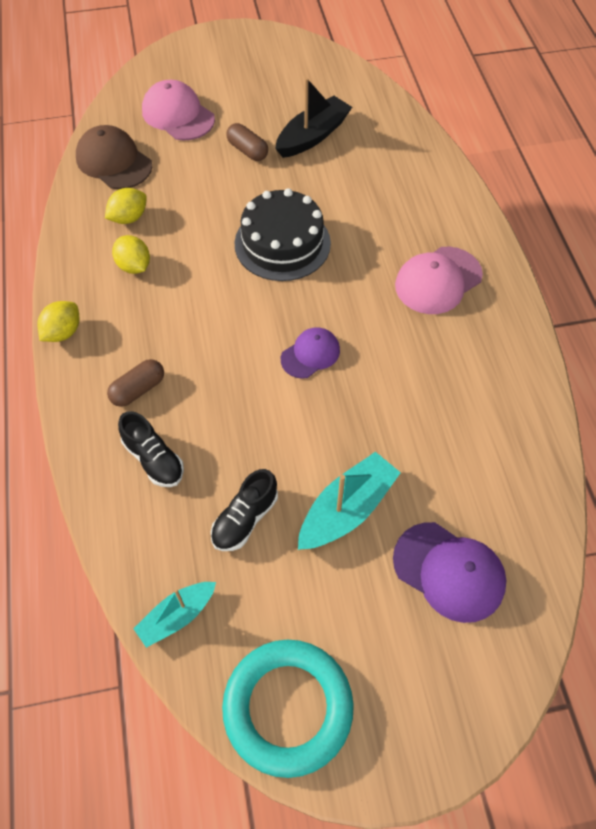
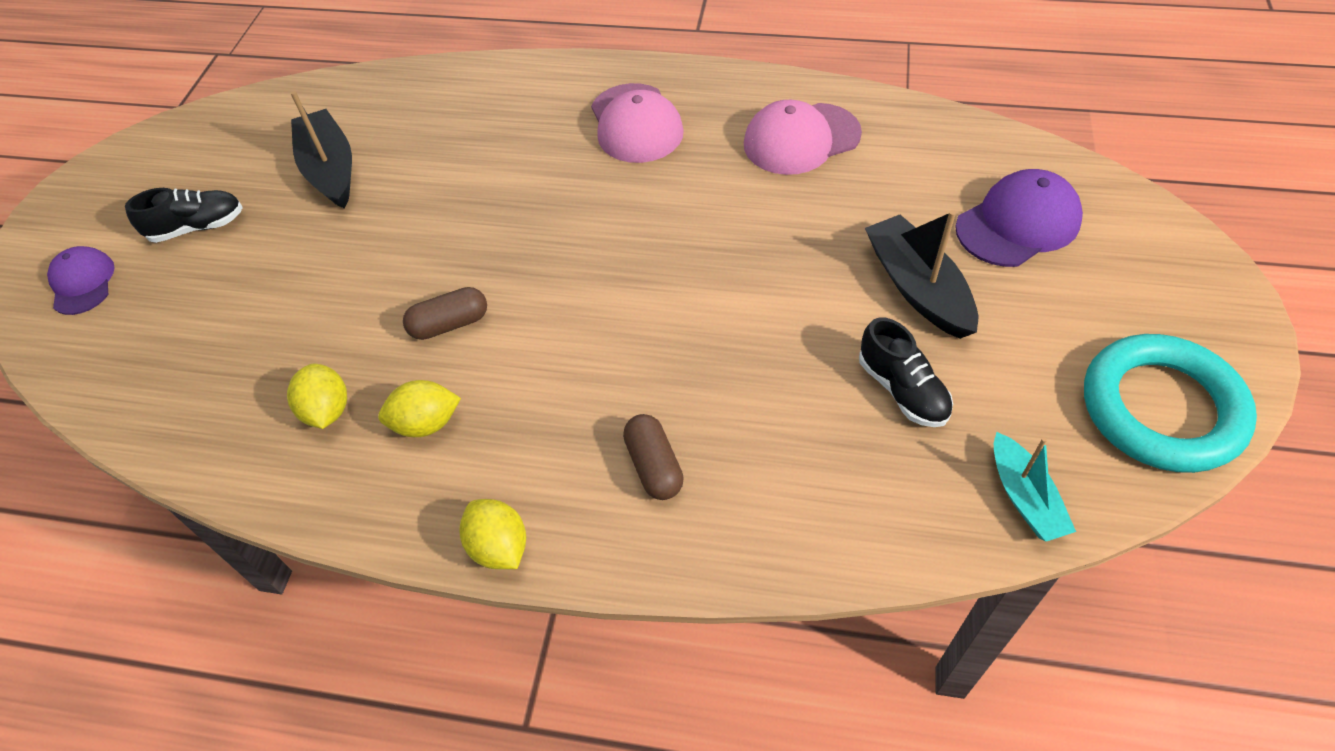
camera: 65 degrees left, 5 degrees down
(114, 162) = (196, 406): brown cap -> none
(153, 459) = (778, 472): black shoe -> black shoe (197, 227)
(178, 115) = (166, 303): pink cap -> pink cap (801, 139)
(247, 150) = (302, 241): brown capsule -> brown capsule (449, 324)
(282, 243) = (492, 246): black cake -> none
(310, 354) = (684, 263): purple cap -> purple cap (83, 283)
(347, 509) = (917, 287): turquoise boat -> black boat

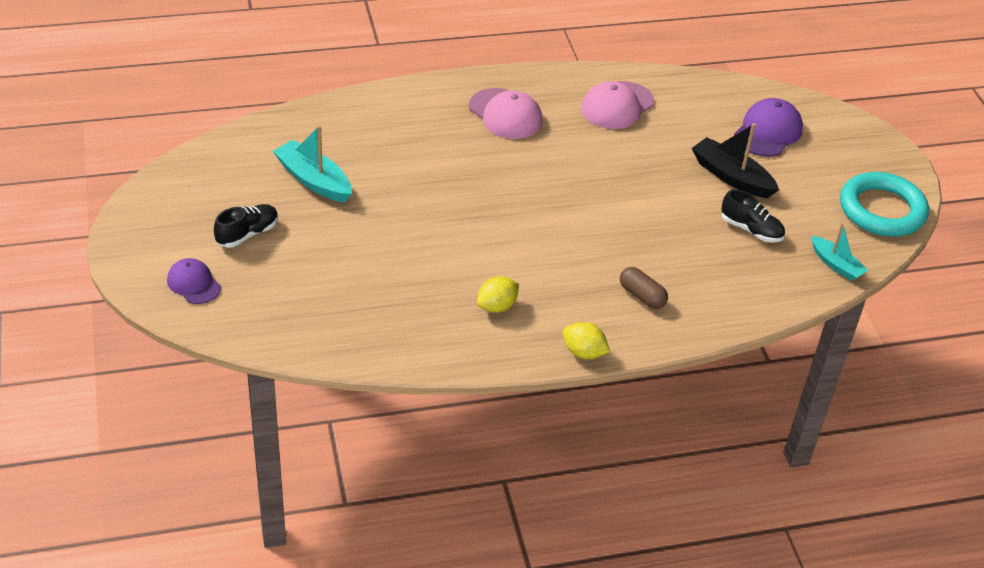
camera: 30 degrees left, 10 degrees down
(327, 410) = (430, 314): yellow lemon -> none
(330, 169) = (313, 180): black boat -> turquoise boat
(449, 324) = (470, 253): brown capsule -> none

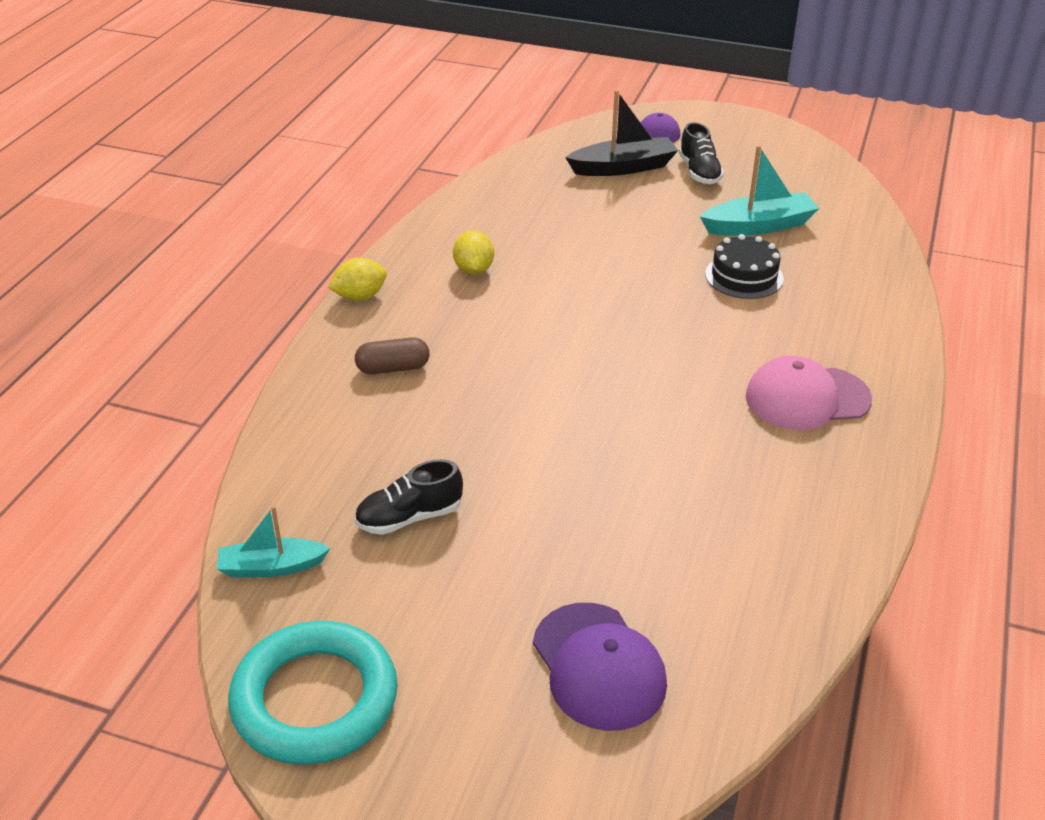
camera: 125 degrees right, 5 degrees down
(391, 170) = (744, 276): none -> black cake
(617, 106) = (769, 515): pink cap -> none
(731, 177) = (526, 557): black boat -> black boat (623, 167)

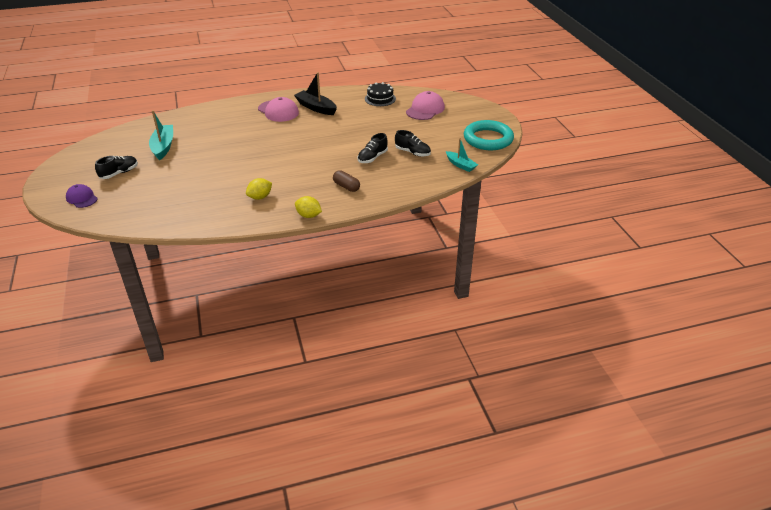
camera: 125 degrees left, 0 degrees up
(456, 447) = (372, 158): none -> black shoe
(598, 666) = (425, 109): purple cap -> pink cap
(623, 167) = (128, 194): black boat -> black boat (316, 108)
(744, 276) = (209, 139): black cake -> black cake (380, 99)
(759, 226) = (163, 146): turquoise boat -> turquoise boat turned 45 degrees clockwise

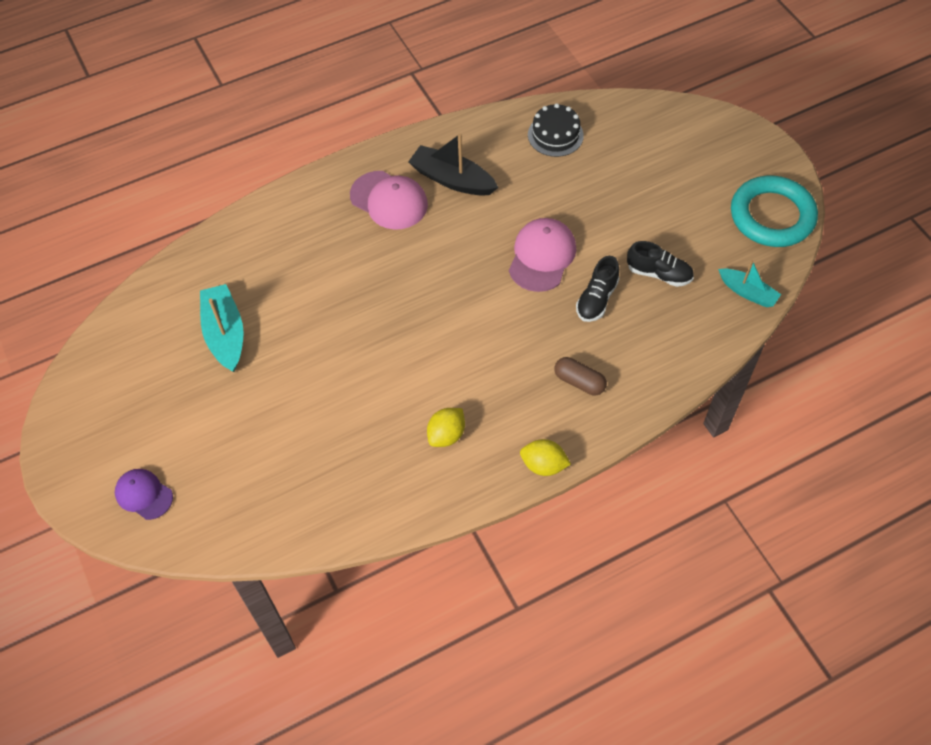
camera: 10 degrees left, 20 degrees up
(119, 173) = (179, 418): black shoe -> none
(425, 109) = (643, 152): pink cap -> pink cap (542, 256)

